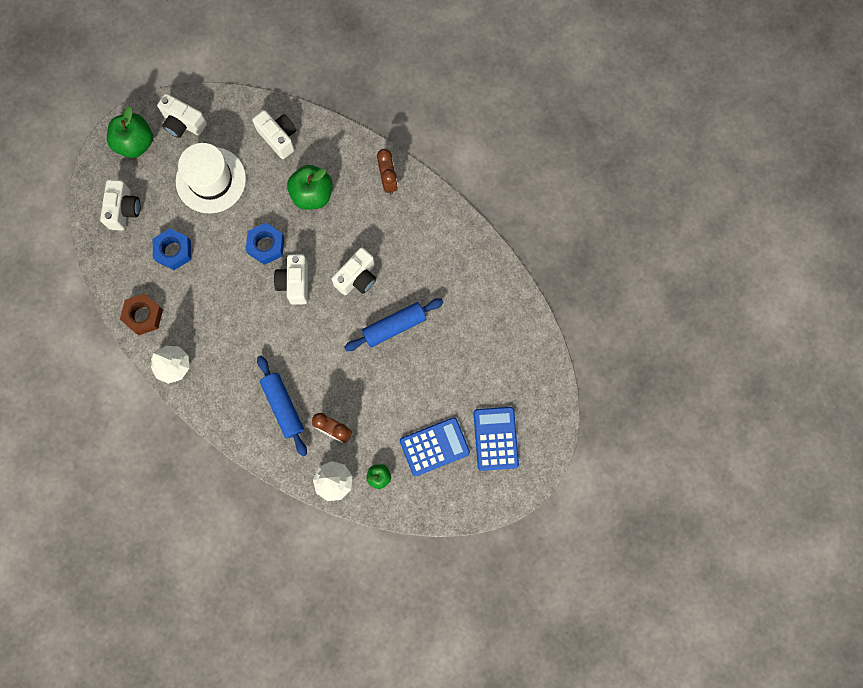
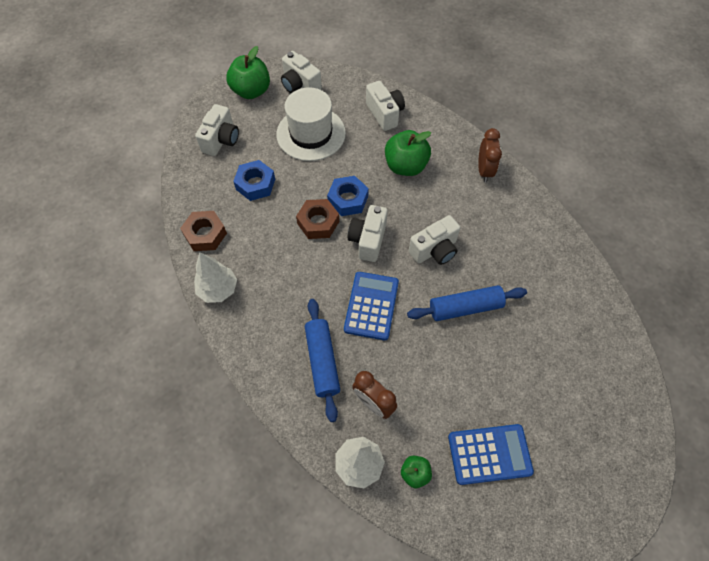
camera: 15 degrees right, 15 degrees down
(244, 277) = (318, 222): none -> brown nut
(495, 438) = (567, 464): blue calculator -> blue calculator (371, 306)

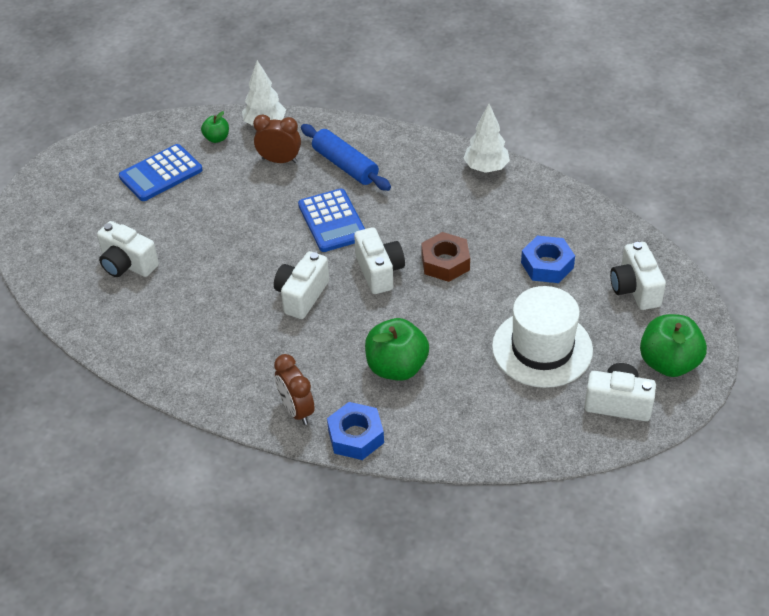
camera: 150 degrees right, 15 degrees down
(205, 234) = (546, 200): brown nut -> none
(348, 199) = (433, 299): blue nut -> blue nut (356, 436)
(385, 114) = (474, 421): white camera -> white camera (127, 264)
(465, 307) = (238, 261): blue rolling pin -> none

